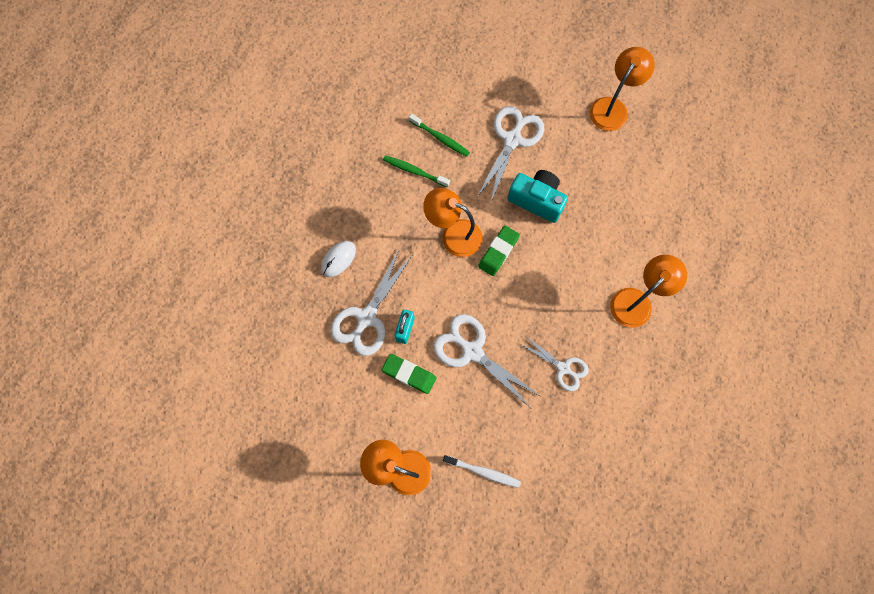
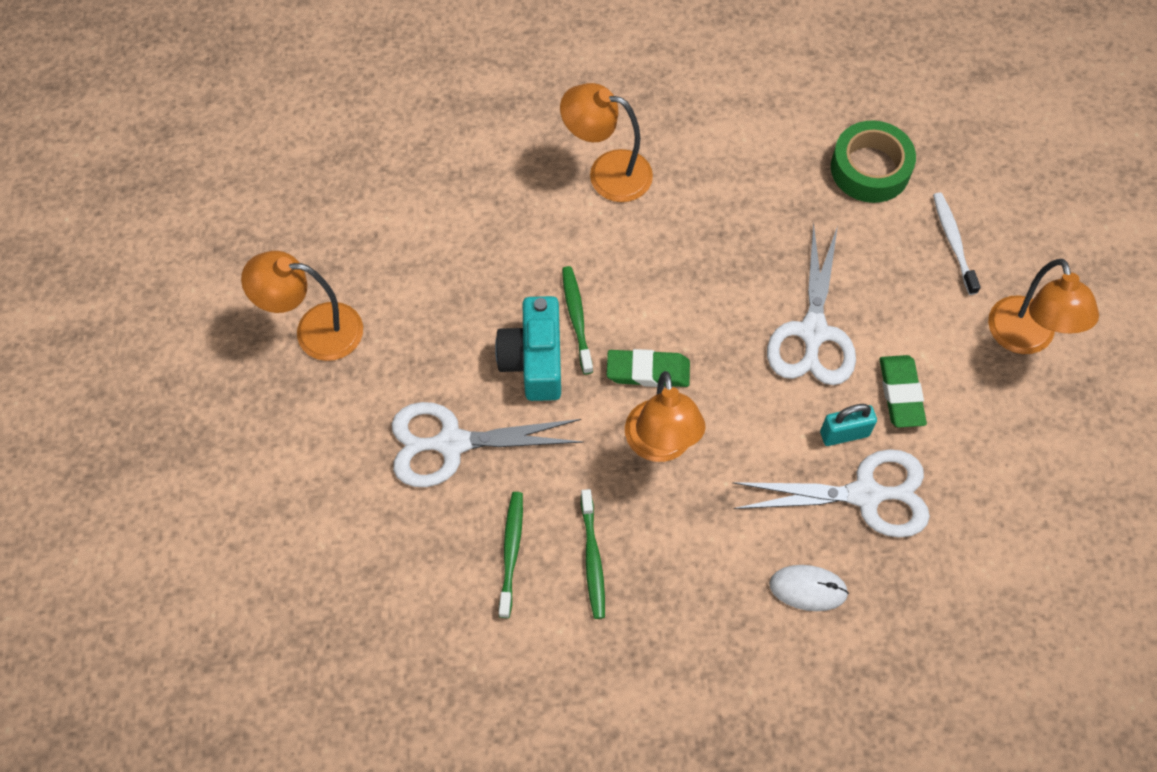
camera: 120 degrees left, 10 degrees down
(550, 234) = (576, 318): none -> green toothbrush
(560, 457) = (870, 169): none -> green tape
(563, 368) = (757, 215): white scissors -> none

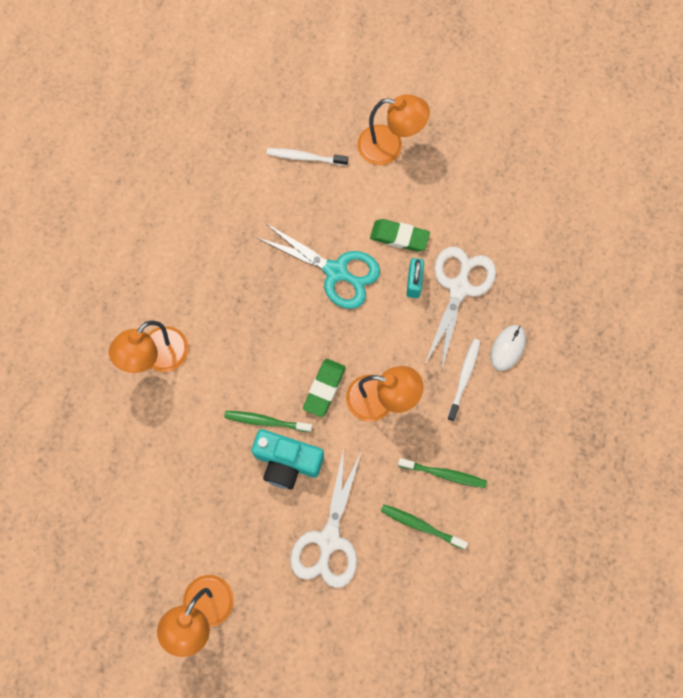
camera: 70 degrees left, 10 degrees up
(738, 543) = (464, 378): none -> white toothbrush
(813, 332) = (336, 271): white scissors -> turquoise scissors
(870, 169) = (229, 183): green tape -> none

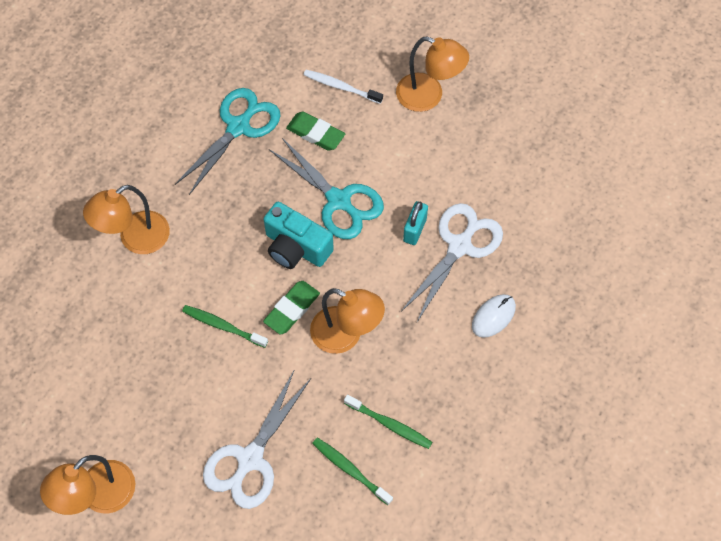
camera: 15 degrees right, 10 degrees down
(220, 222) = (238, 127): none -> turquoise scissors
(287, 462) = (232, 371): turquoise camera -> turquoise camera (296, 247)
(399, 237) = (413, 183): green eraser -> green eraser (315, 133)
(464, 378) = (439, 334): white toothbrush -> none

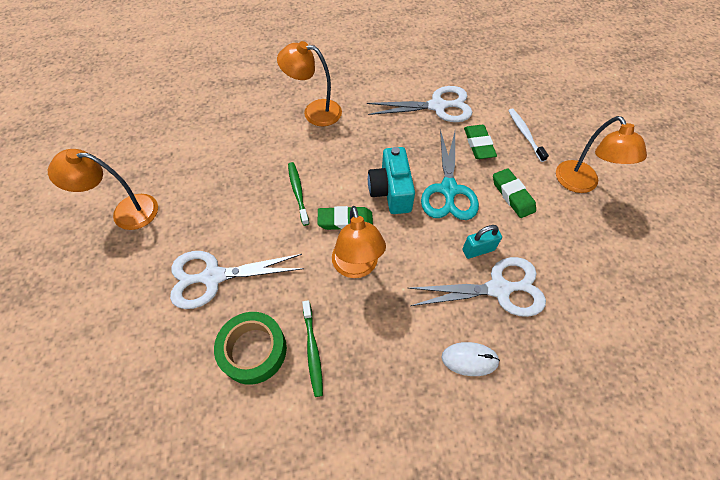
camera: 50 degrees right, 5 degrees down
(238, 127) = (437, 106): turquoise scissors -> white scissors
(350, 470) = (253, 350): green toothbrush -> green tape
(390, 157) = (512, 195): none -> green eraser

